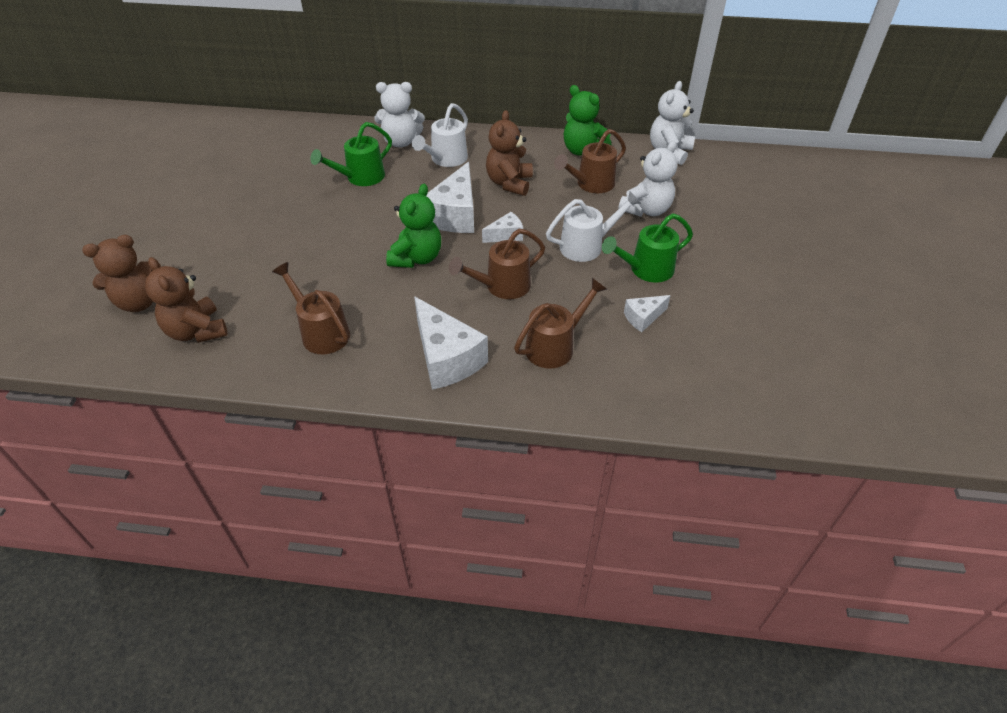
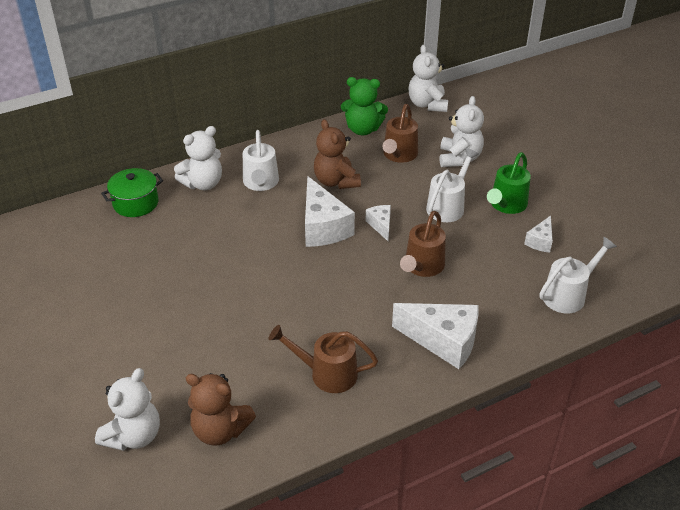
camera: 35 degrees left, 5 degrees down
(139, 302) = (134, 436): brown teddy bear -> white teddy bear
(336, 136) = (136, 203): none -> green pot
(360, 178) = (204, 231): green watering can -> none
(416, 258) = (333, 277): green teddy bear -> none
(506, 235) = (381, 225): white cheese -> white cheese turned 45 degrees counterclockwise
(555, 346) = (506, 291): brown watering can -> none
(615, 380) = (568, 294): none -> white watering can

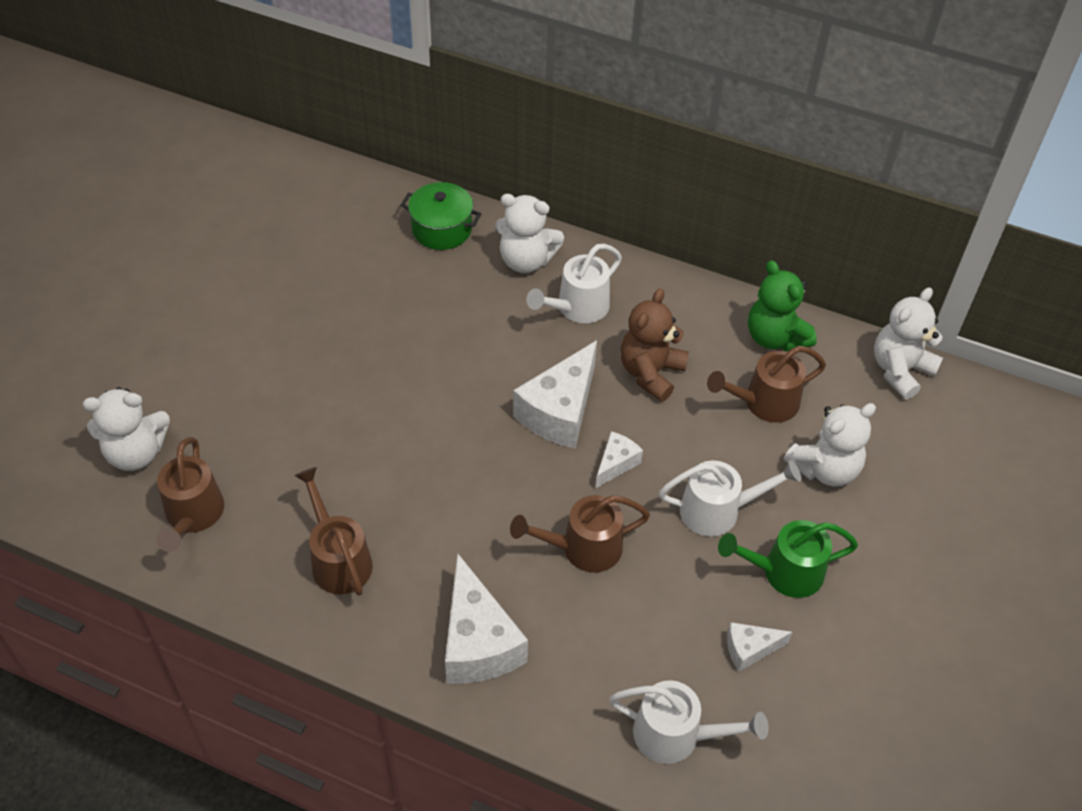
camera: 50 degrees right, 10 degrees up
(220, 430) = (193, 516): brown teddy bear -> brown watering can

